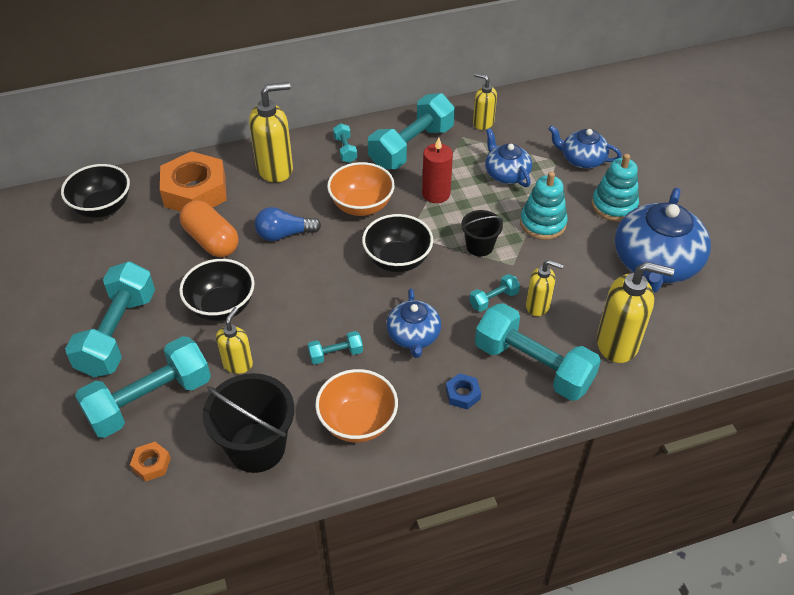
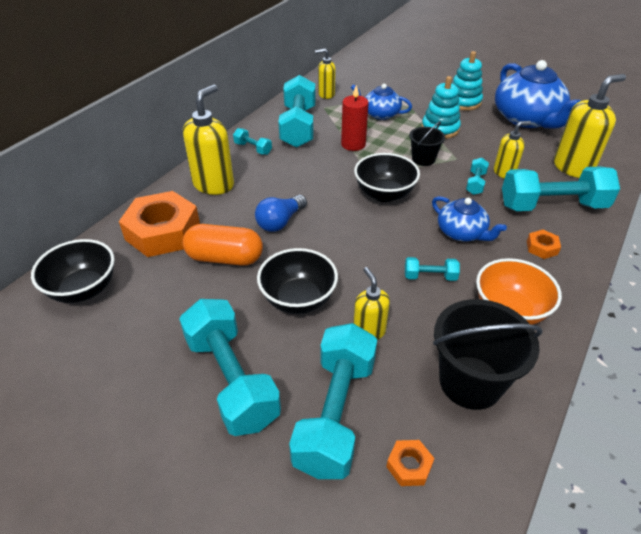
camera: 40 degrees left, 5 degrees down
(335, 354) = (430, 276): turquoise dumbbell -> turquoise dumbbell turned 60 degrees clockwise
(361, 206) = (313, 175): orange bowl -> none
(462, 394) = (542, 247): blue nut -> orange nut
(582, 159) = (411, 88): blue teapot -> none

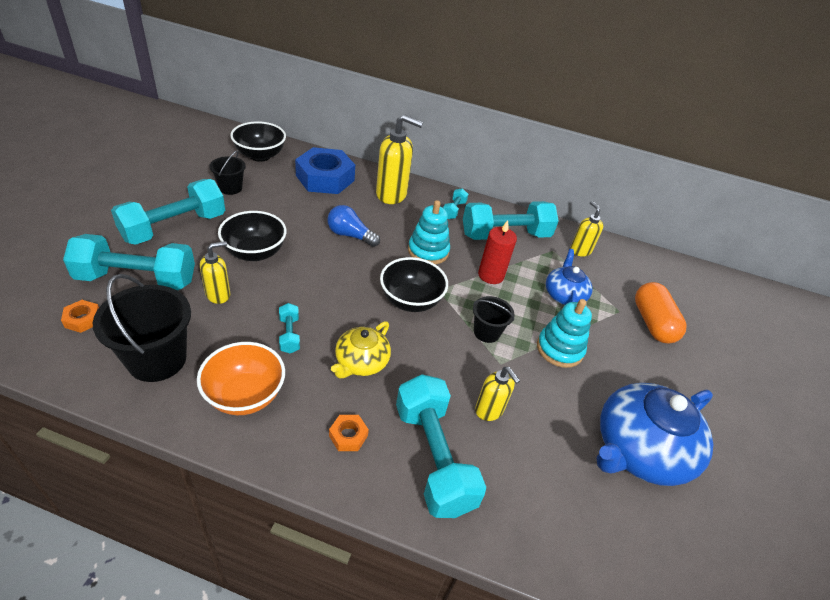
camera: 70 degrees right, 0 degrees up
(155, 321) = (230, 188): none -> black bucket
(163, 232) = (325, 178): orange nut -> blue nut
(225, 258) = (299, 210): orange capsule -> orange capsule (652, 323)
(462, 232) = (361, 362): blue teapot -> yellow teapot
(463, 102) = (641, 375): turquoise stacking toy -> turquoise stacking toy (428, 251)
(475, 183) = (455, 379): turquoise dumbbell -> none
(573, 167) = (533, 496): yellow soap dispenser -> none

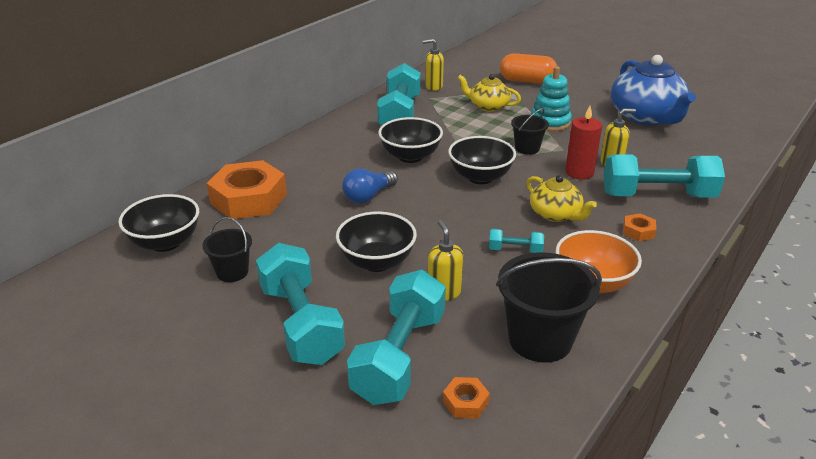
camera: 65 degrees left, 10 degrees down
(325, 178) = (249, 199): blue nut -> orange nut
(392, 194) = (305, 161): yellow soap dispenser -> none
(428, 251) = (410, 156): turquoise stacking toy -> black bowl
(453, 210) = (349, 132): turquoise dumbbell -> none
(491, 275) = (455, 132): red candle -> red candle (579, 172)
(564, 295) = (488, 106): blue teapot -> yellow teapot

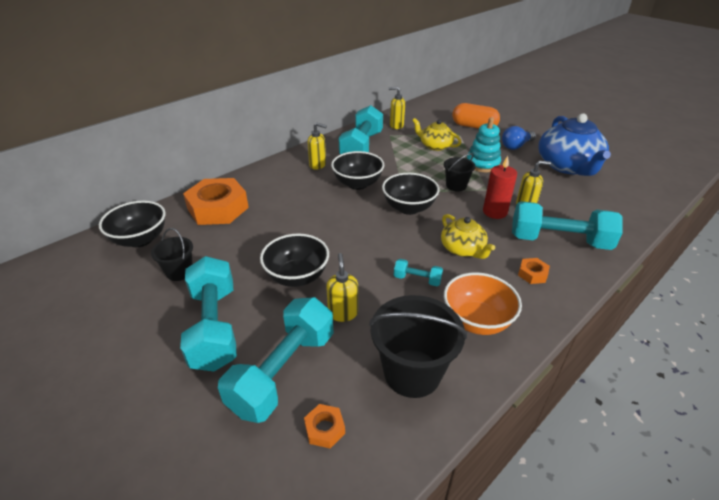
camera: 10 degrees right, 5 degrees up
(353, 139) = (318, 165): none -> yellow soap dispenser
(368, 196) = (311, 216): blue light bulb -> blue light bulb (516, 146)

